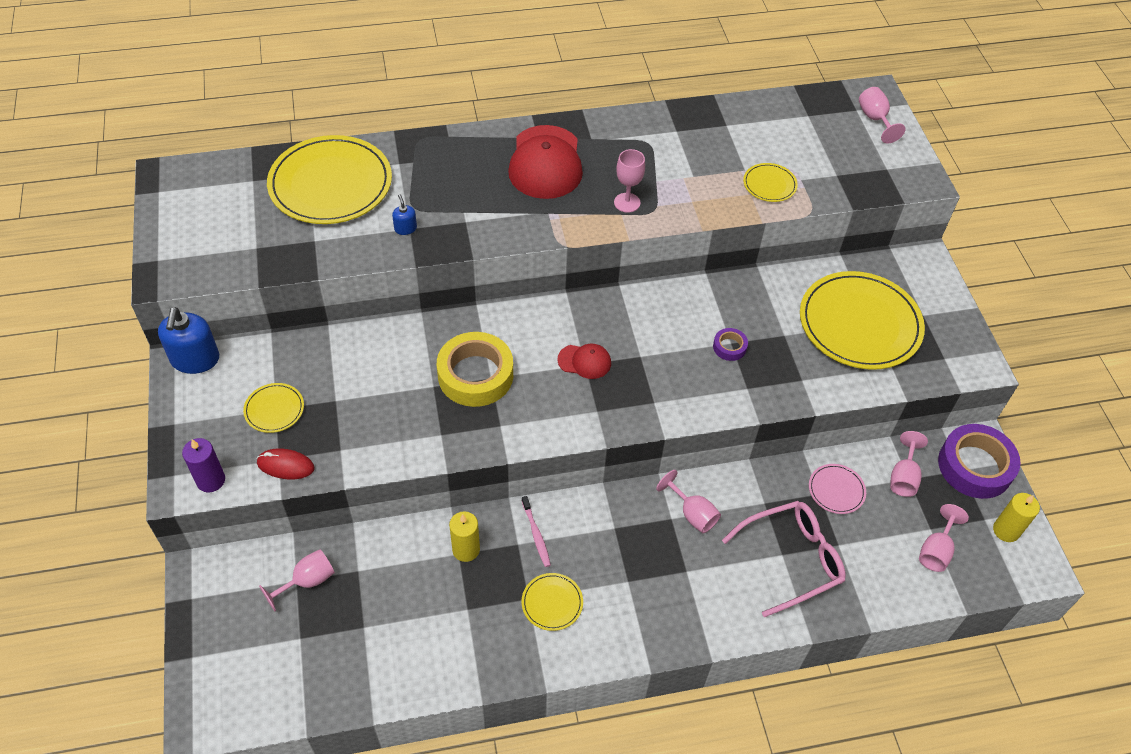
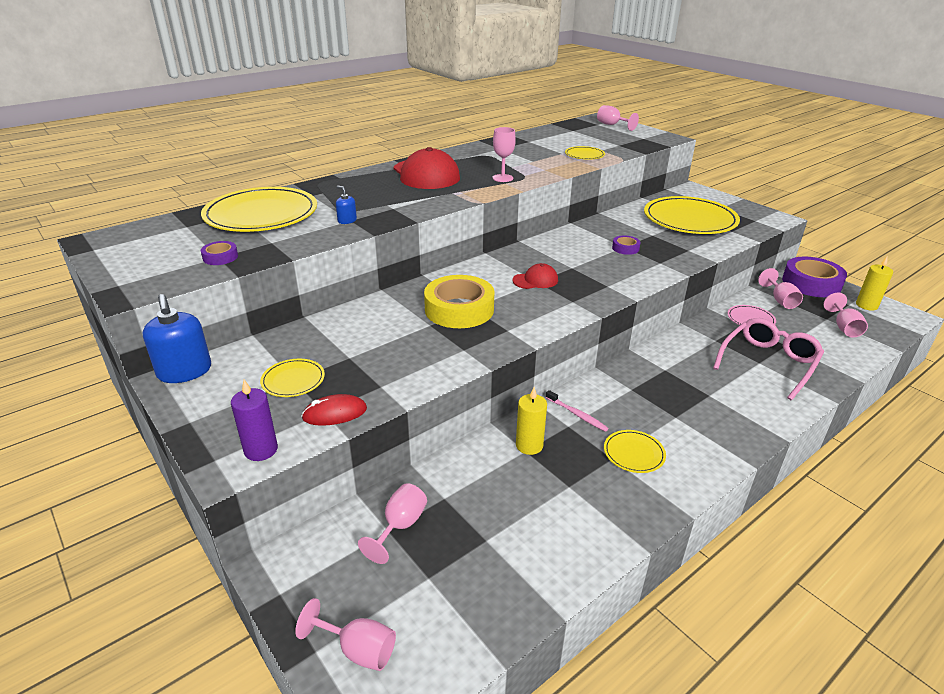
camera: 25 degrees left, 20 degrees down
(258, 249) = (220, 257): none -> purple tape
(692, 514) = (676, 362): pink goblet -> pink goblet (358, 649)

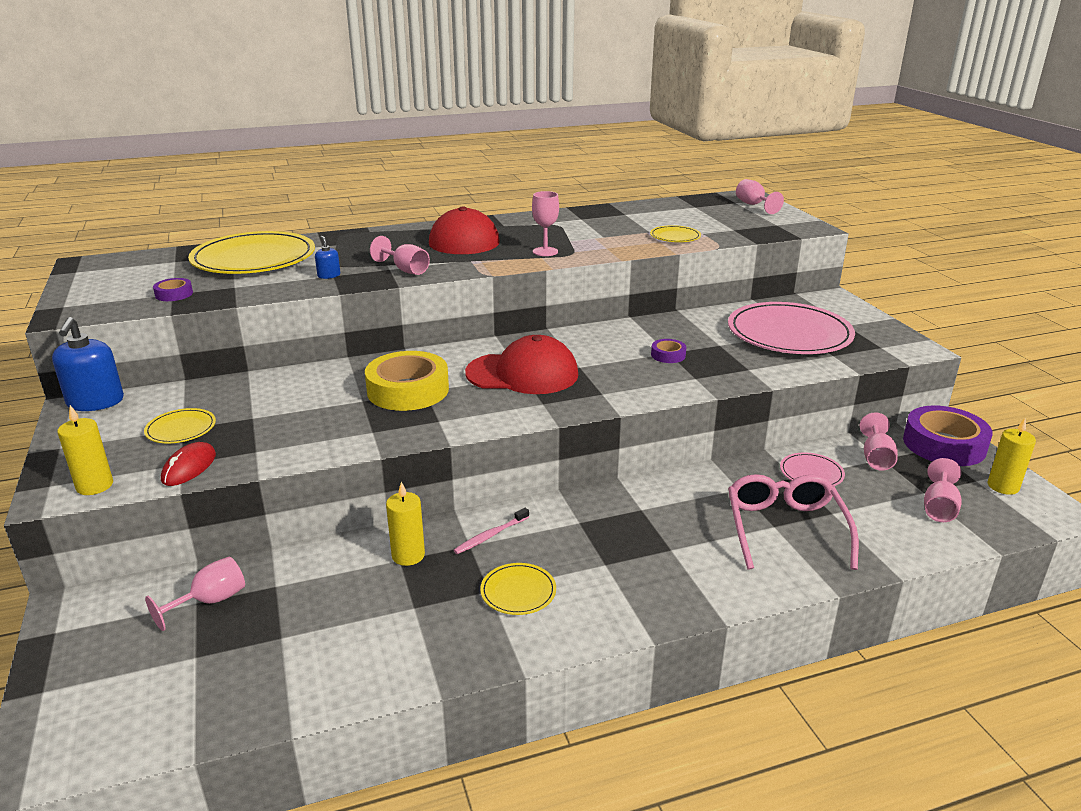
camera: 20 degrees right, 5 degrees down
(261, 450) = (95, 486): purple candle -> yellow candle
(335, 413) = (189, 467): red mouse -> red mouse turned 75 degrees counterclockwise
(358, 649) = (78, 702): pink goblet -> pink goblet (405, 270)
(535, 280) = (522, 374): red cap -> red cap, size x1.99
(577, 415) = (490, 536): pink toothbrush -> pink toothbrush turned 75 degrees clockwise
(690, 219) = (789, 333): yellow plate -> pink plate
(768, 363) = (785, 529): pink glasses -> pink glasses turned 60 degrees counterclockwise

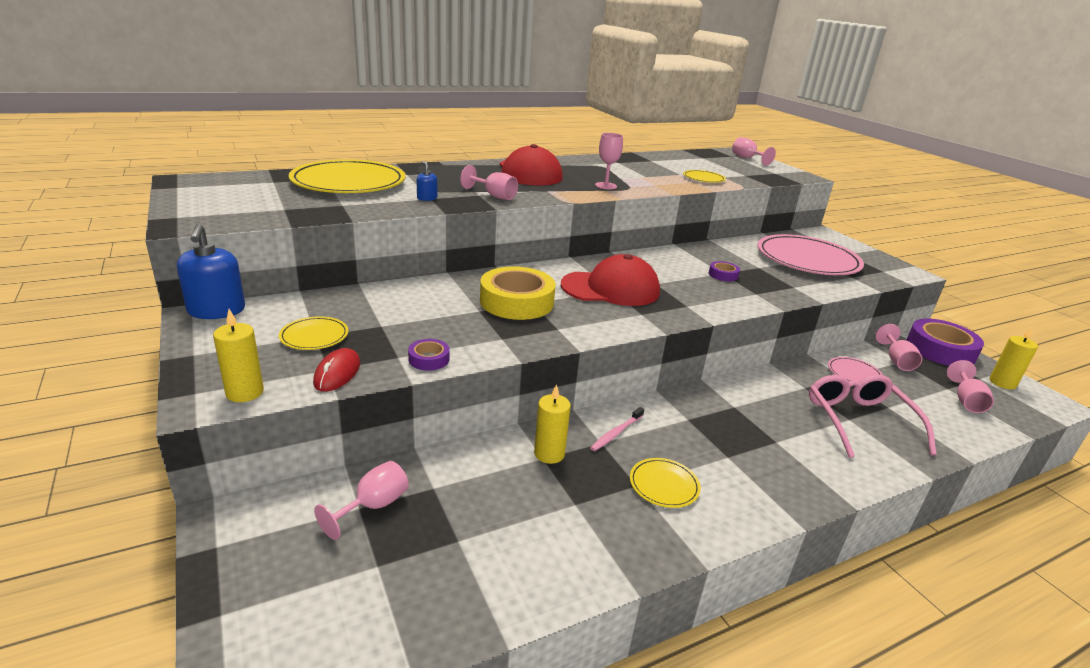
camera: 10 degrees left, 0 degrees up
(174, 294) = (286, 209): purple tape -> purple tape (429, 359)

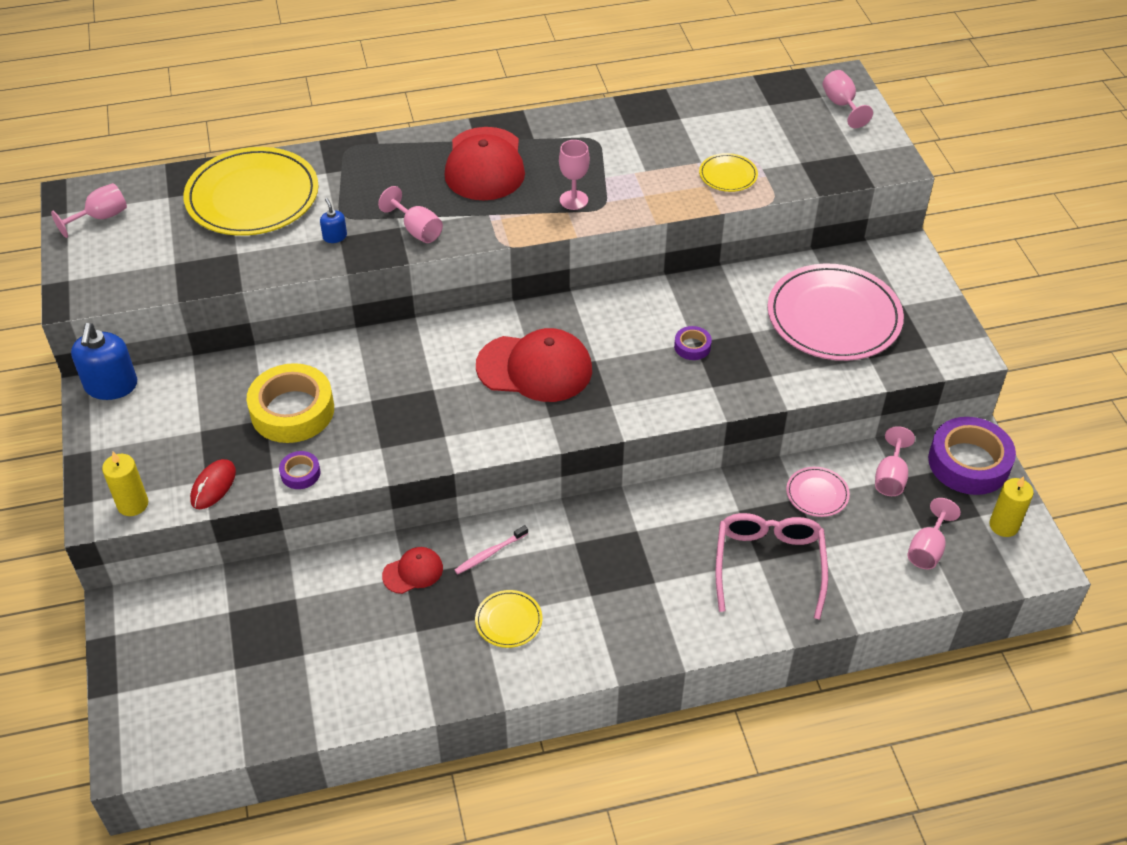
camera: 15 degrees right, 20 degrees up
(314, 336) = (199, 431): yellow plate -> none
(373, 506) = (240, 611): pink goblet -> pink goblet (101, 217)
(516, 302) = (416, 387): yellow tape -> yellow tape (292, 410)
(549, 454) = (413, 572): yellow candle -> red cap

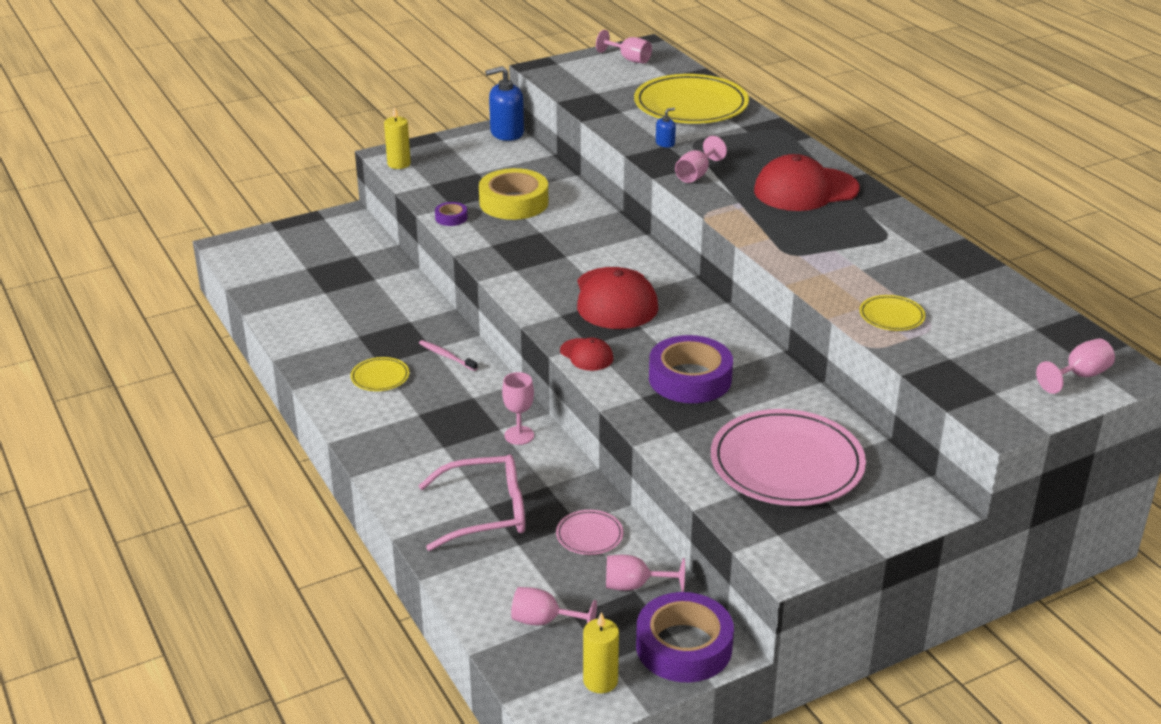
camera: 75 degrees right, 15 degrees down
(213, 486) = (426, 188): red mouse -> none
(413, 572) = (415, 324): red cap -> red cap (586, 355)
(573, 200) = (788, 238): pink goblet -> pink goblet (519, 435)
(692, 346) = (690, 378): purple tape -> purple tape, size x2.19

